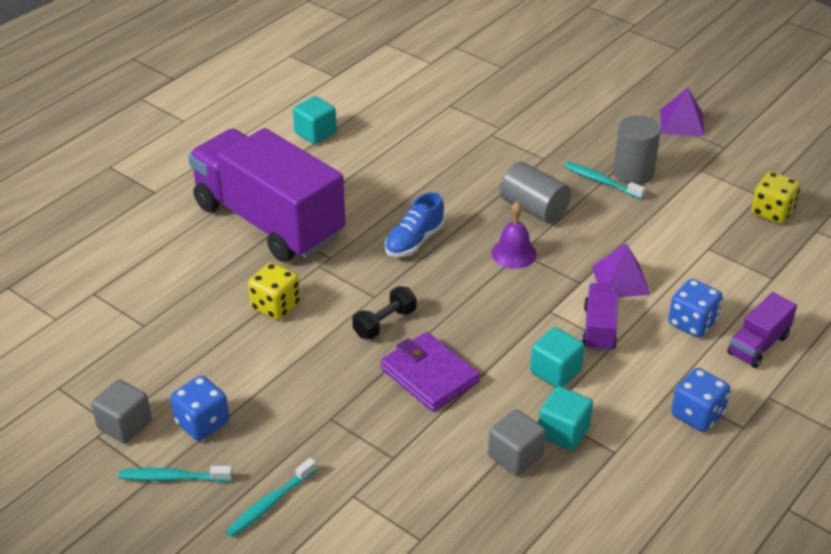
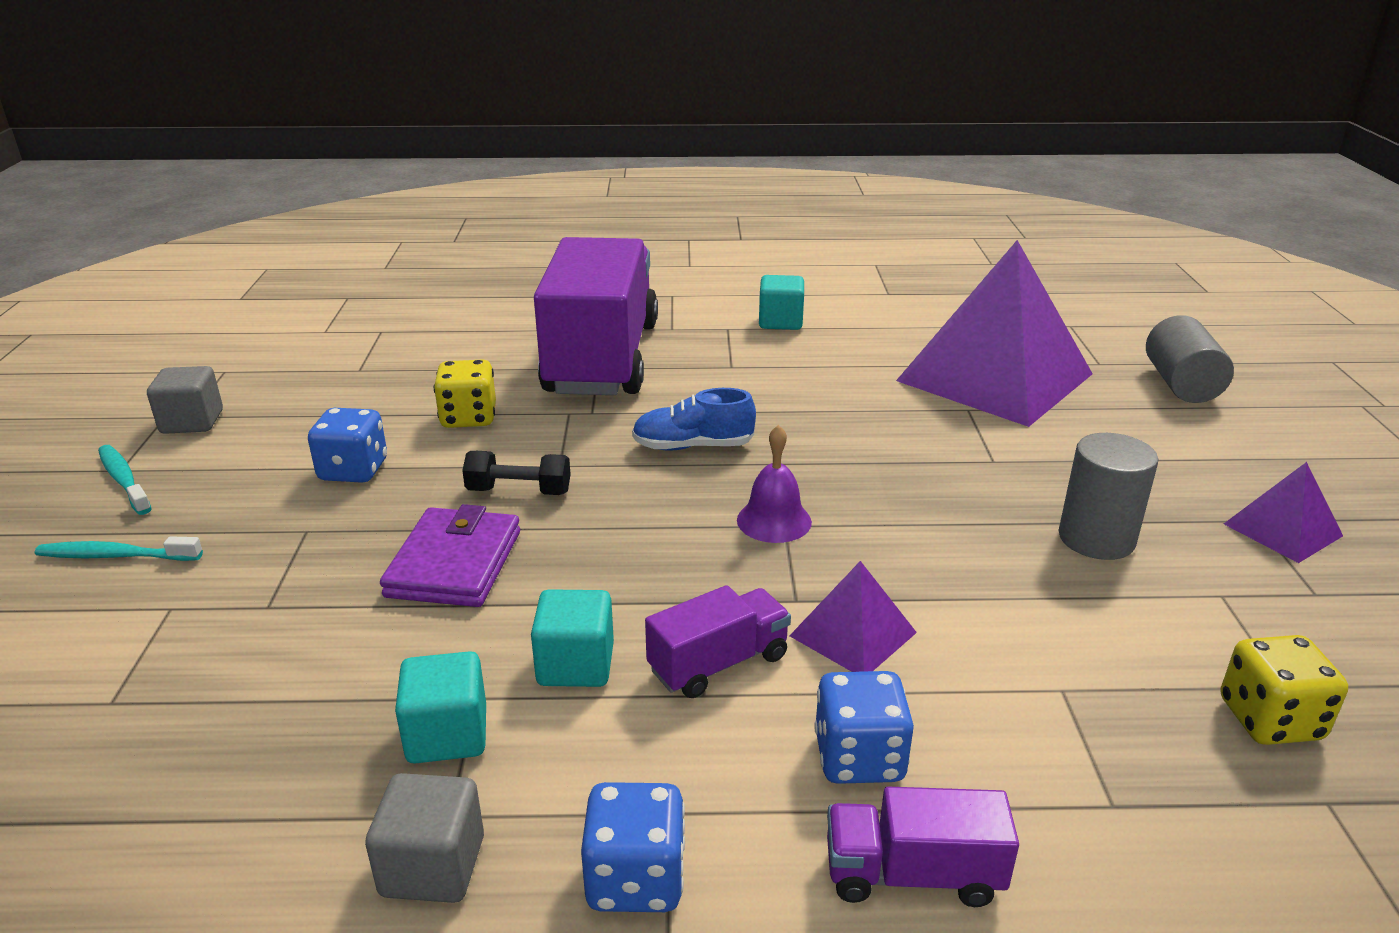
camera: 50 degrees right, 10 degrees down
(202, 423) = (229, 459): blue dice -> blue dice (353, 470)
(473, 106) = (995, 377): none -> purple pyramid
(515, 456) = (352, 711): grey cube -> grey cube (433, 866)
(534, 208) = (884, 496): grey cylinder -> grey cylinder (1181, 384)
(601, 181) = (1029, 521): turquoise toothbrush -> none

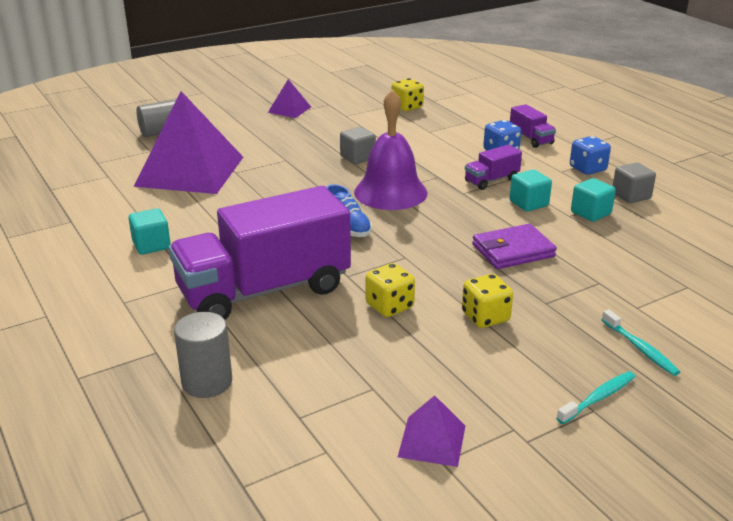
camera: 120 degrees left, 0 degrees up
(124, 480) = (598, 398): turquoise toothbrush -> turquoise toothbrush turned 150 degrees counterclockwise
(192, 422) = (517, 420): grey cube -> grey cube (357, 157)
(353, 470) = (485, 317): blue dice -> yellow dice
(519, 491) = (441, 258): black dumbbell -> none
(718, 663) = (491, 180): purple truck -> purple truck turned 60 degrees counterclockwise
(774, 521) = (390, 192): purple bell -> purple bell, size x1.98
(852, 634) = (445, 163): purple pyramid -> purple pyramid (432, 441)
(1096, 539) = (331, 135): grey cylinder -> grey cylinder (207, 382)

